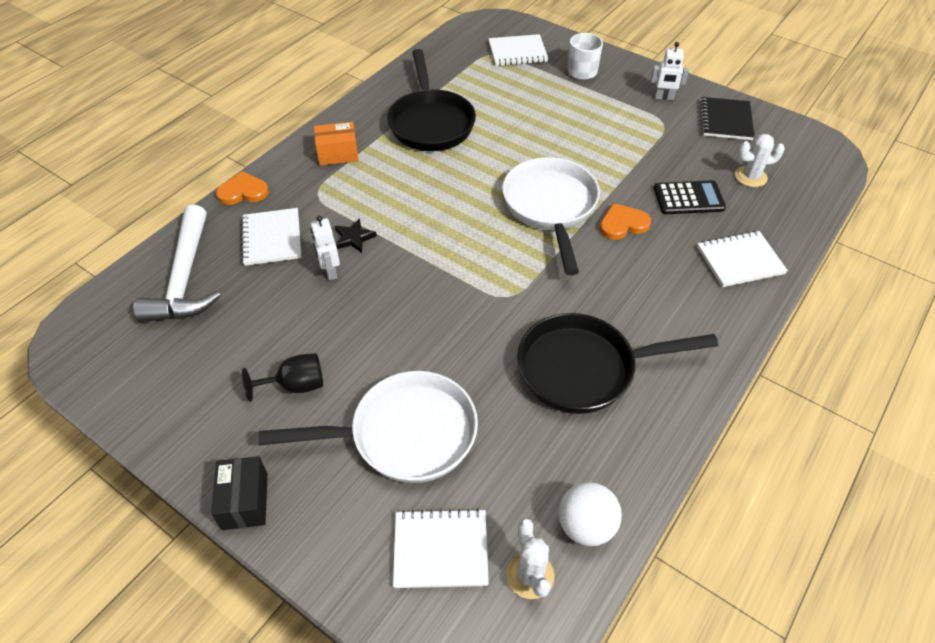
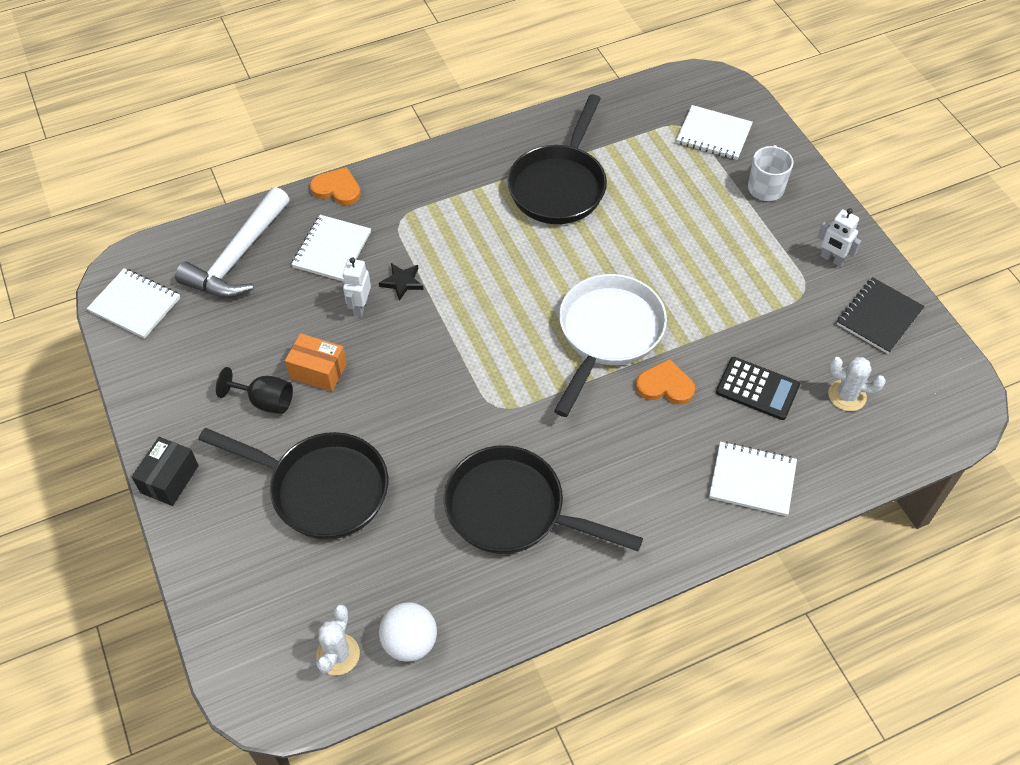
camera: 30 degrees right, 5 degrees up
(338, 154) = (446, 184): orange box -> orange box (318, 371)
(404, 434) = (321, 489): white pan -> black pan
(440, 549) = (285, 596): white notebook -> white notebook (135, 305)

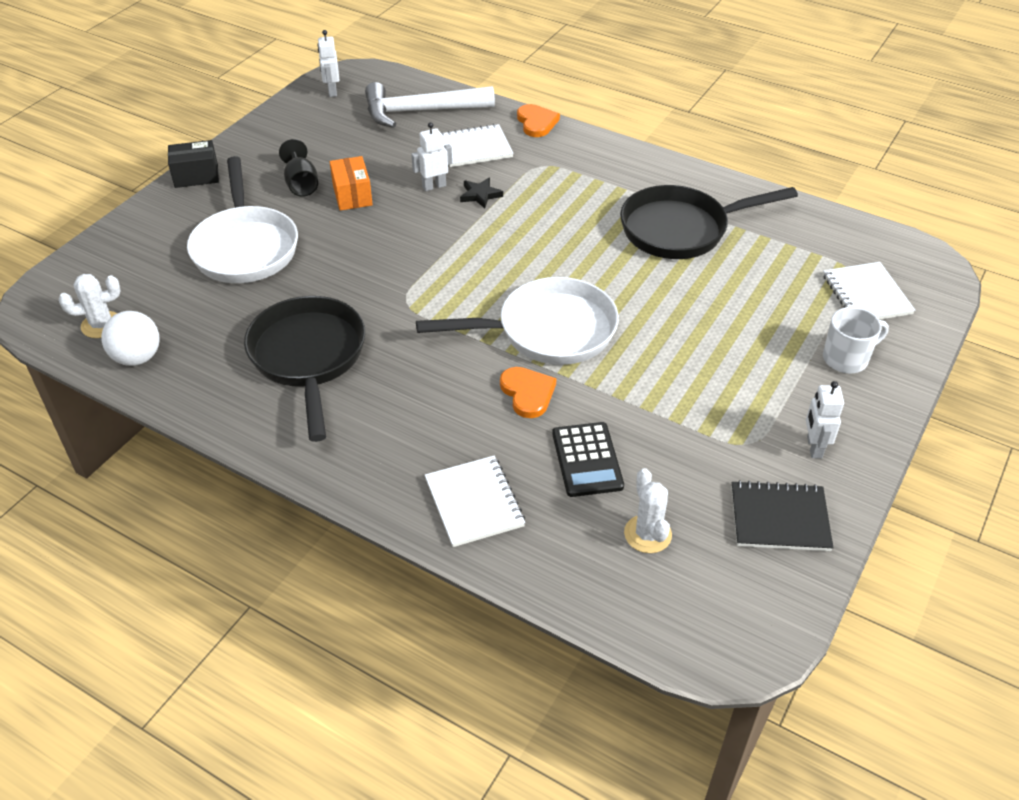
camera: 55 degrees right, 10 degrees down
(135, 305) = (332, 91): white notebook -> white robot
(321, 489) = (245, 247): black pan -> white pan

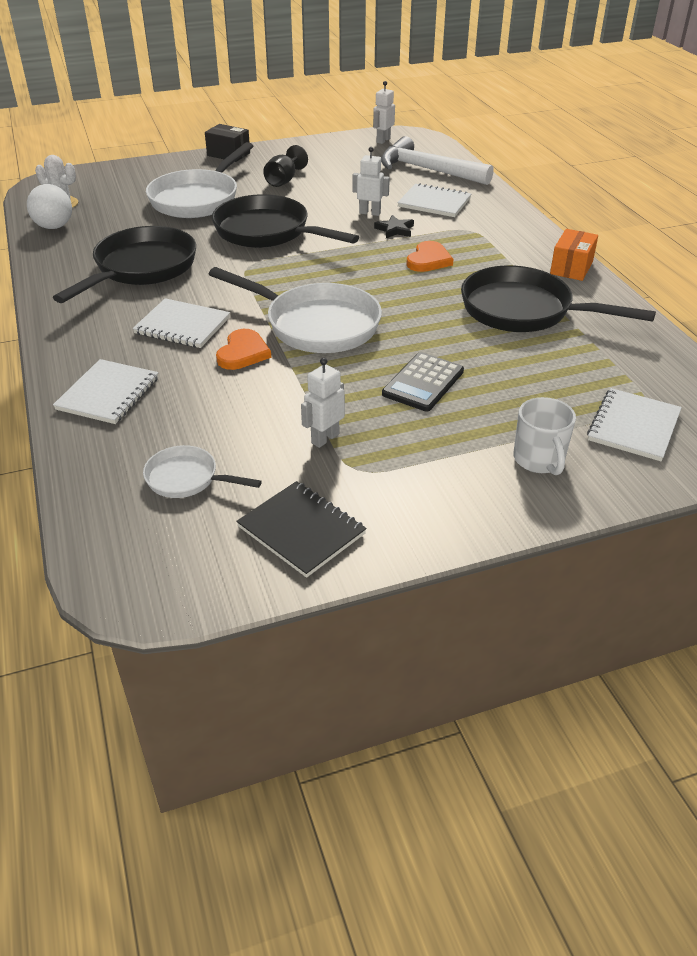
camera: 40 degrees right, 5 degrees down
(352, 195) = (306, 198): orange box -> orange box (571, 268)
(371, 253) = (268, 232): none -> black pan
(438, 397) = (182, 326): none -> white notebook
(536, 122) = (507, 205): orange heart -> orange heart (428, 260)
(587, 460) = (219, 411): black calculator -> black calculator (423, 383)
(647, 534) = (187, 479): white cactus -> white pan
(814, 447) = (408, 502): white robot -> white robot (325, 438)
(846, 359) = (539, 460): white mug -> white mug turned 60 degrees clockwise

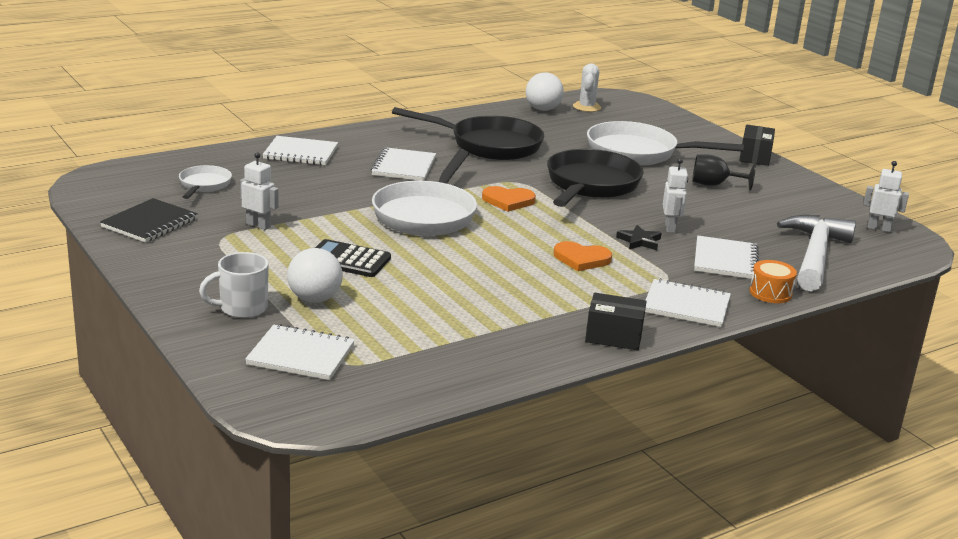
camera: 75 degrees right, 15 degrees down
(243, 353) = (371, 190): orange heart -> orange heart (508, 201)
(492, 197) = (770, 293): none -> orange drum
(514, 410) = (314, 299): none -> white ball
(515, 231) = (686, 305): none -> white notebook
(524, 311) = (498, 307): black pan -> none
(571, 268) = (613, 336): orange box -> black box

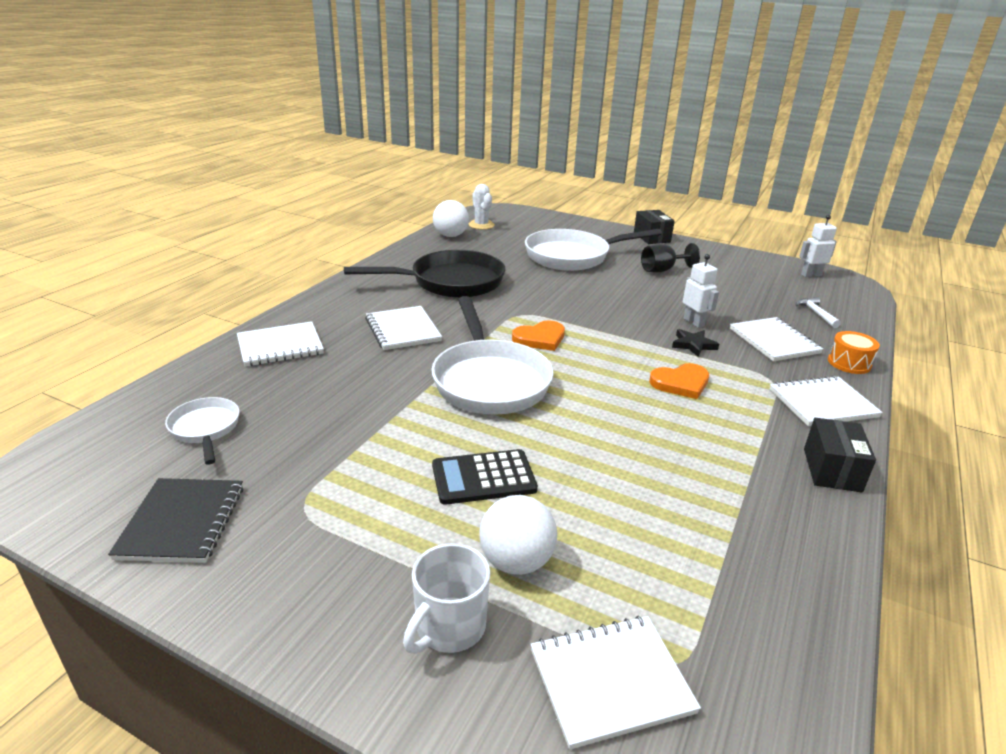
camera: 30 degrees left, 5 degrees up
(258, 225) = (330, 467): white robot -> none
(590, 185) = (581, 299): black pan -> none
(613, 336) = (832, 470): black box -> black box turned 60 degrees counterclockwise
(815, 255) = (816, 313): white hammer -> white hammer, size x0.41

